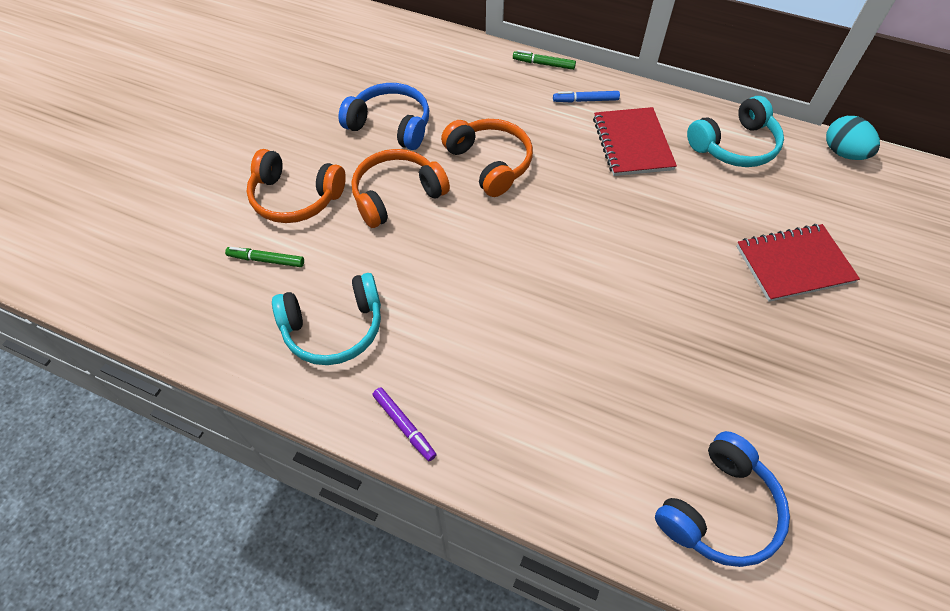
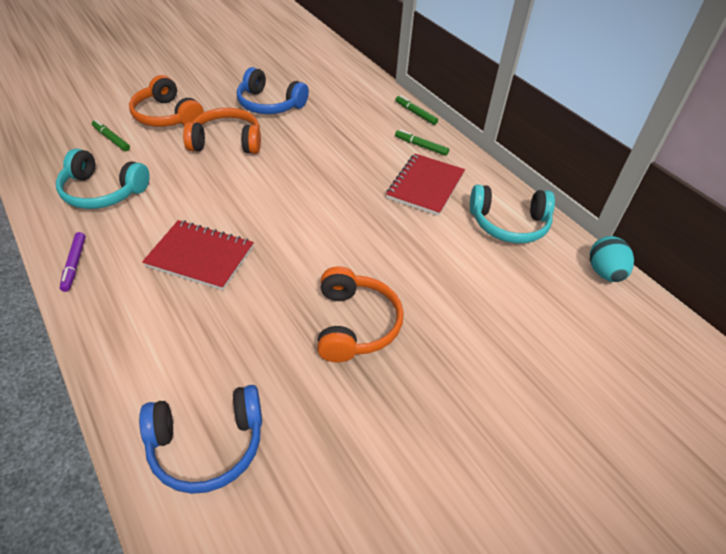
camera: 30 degrees right, 10 degrees down
(391, 125) = (269, 104): blue headphones -> blue headphones turned 150 degrees clockwise
(490, 163) = (308, 152): orange headphones -> orange headphones (355, 324)
(585, 100) = (421, 146): blue marker -> green marker
(793, 264) = (466, 324): red notebook -> red notebook (200, 256)

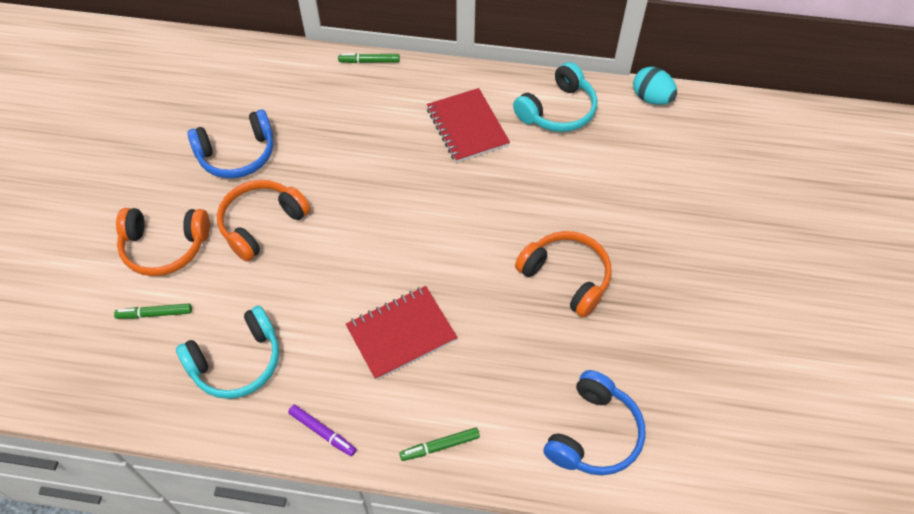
camera: 45 degrees left, 10 degrees up
(421, 146) = (416, 92): green marker -> green marker (440, 446)

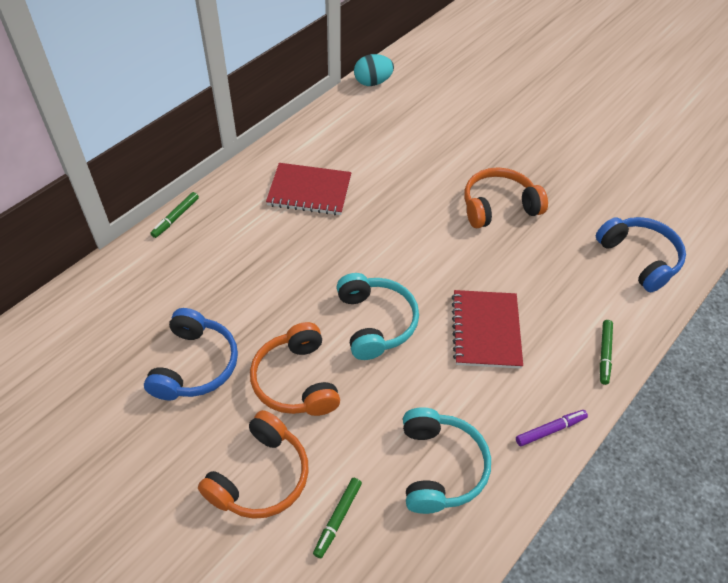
camera: 60 degrees left, 5 degrees down
(558, 110) = (340, 133): turquoise headphones -> turquoise headphones (375, 322)

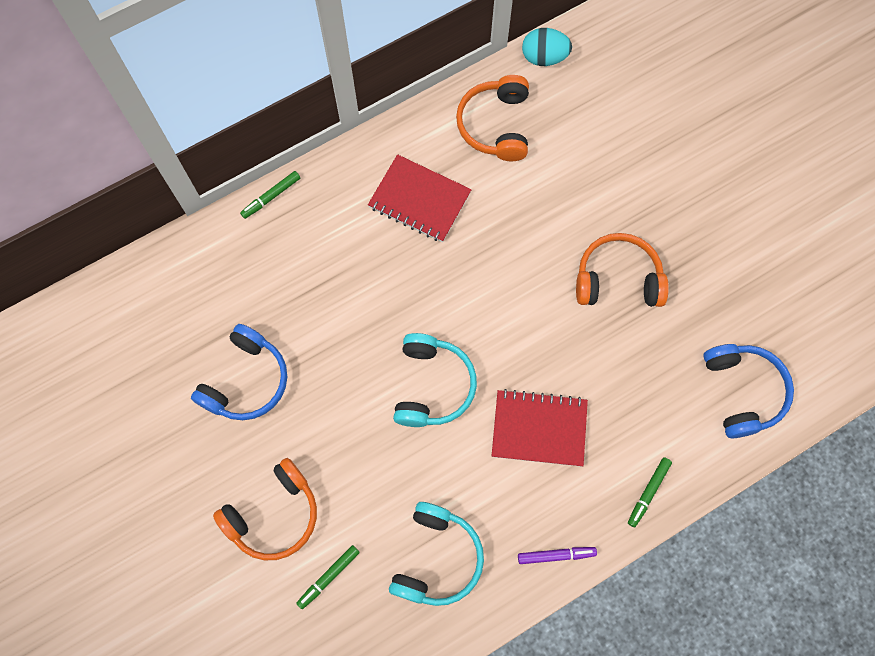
camera: 20 degrees right, 20 degrees up
(296, 380) = (335, 427): orange headphones -> orange headphones (495, 125)
(485, 330) = (539, 428): red notebook -> red notebook turned 75 degrees clockwise

